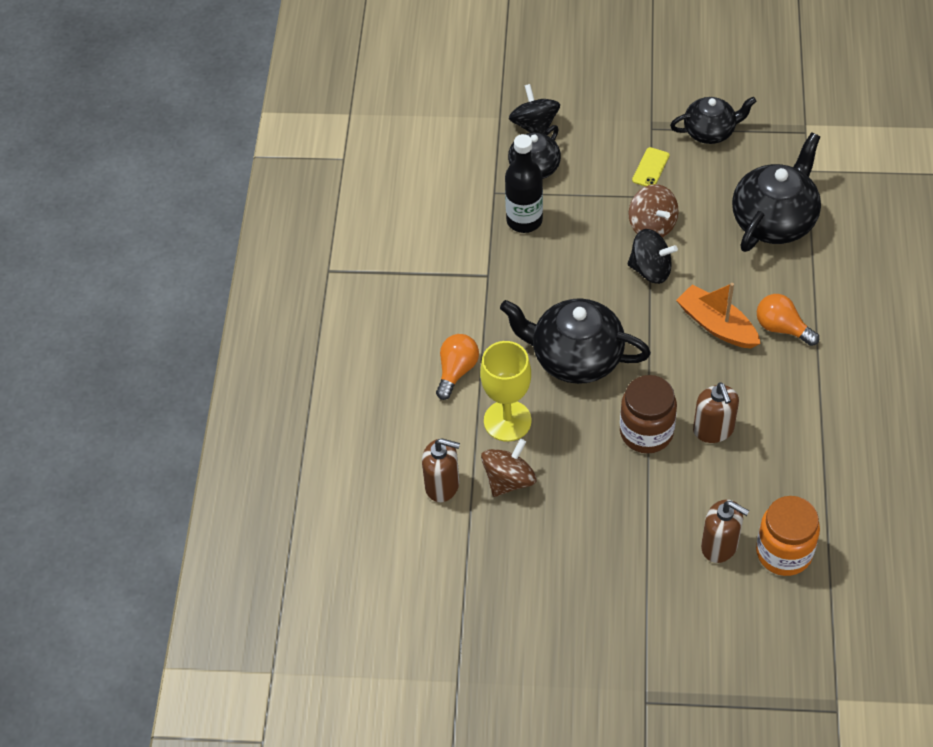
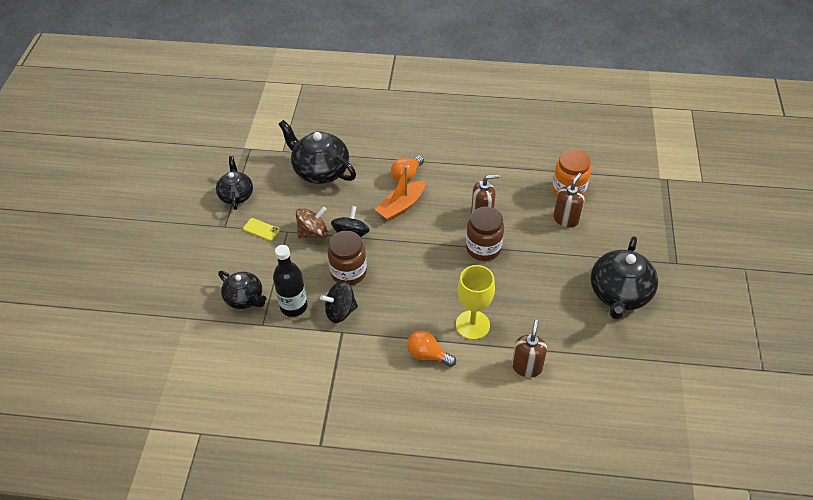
camera: 90 degrees left, 5 degrees down
(509, 480) = (521, 326): brown spinning top -> none
(534, 126) = (202, 295): black spinning top -> black spinning top (340, 311)
(575, 357) = (421, 282): black teapot -> black teapot (619, 294)
(585, 273) = (348, 272): none -> brown jar

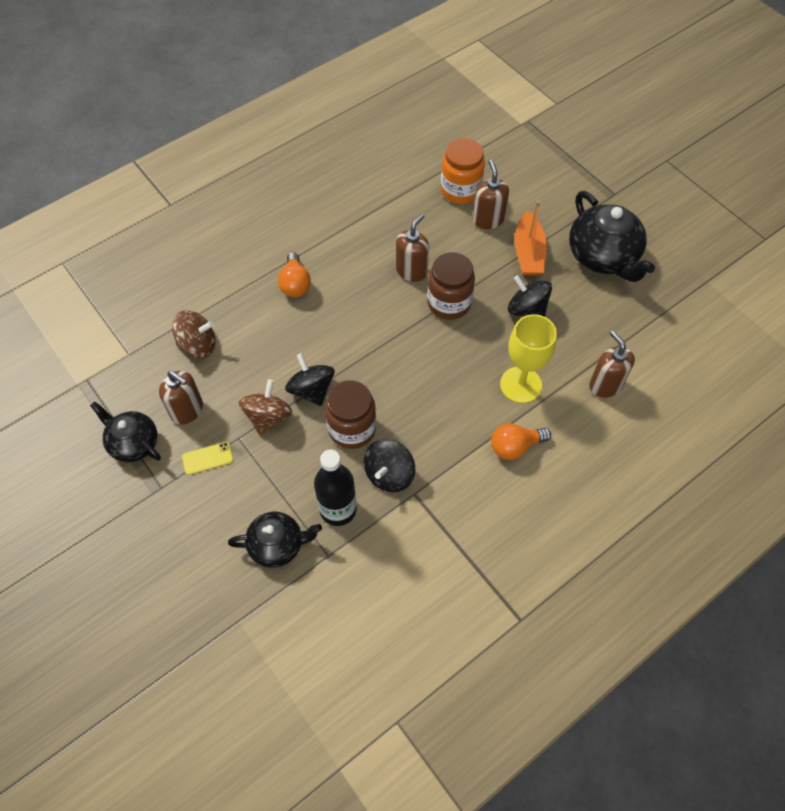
camera: 45 degrees left, 10 degrees up
(278, 199) = (187, 410): none -> brown soap dispenser
(320, 170) = (198, 345): black teapot -> brown spinning top
(401, 206) = (326, 320): orange boat -> orange boat (528, 253)
(528, 287) = (527, 309): none -> black spinning top

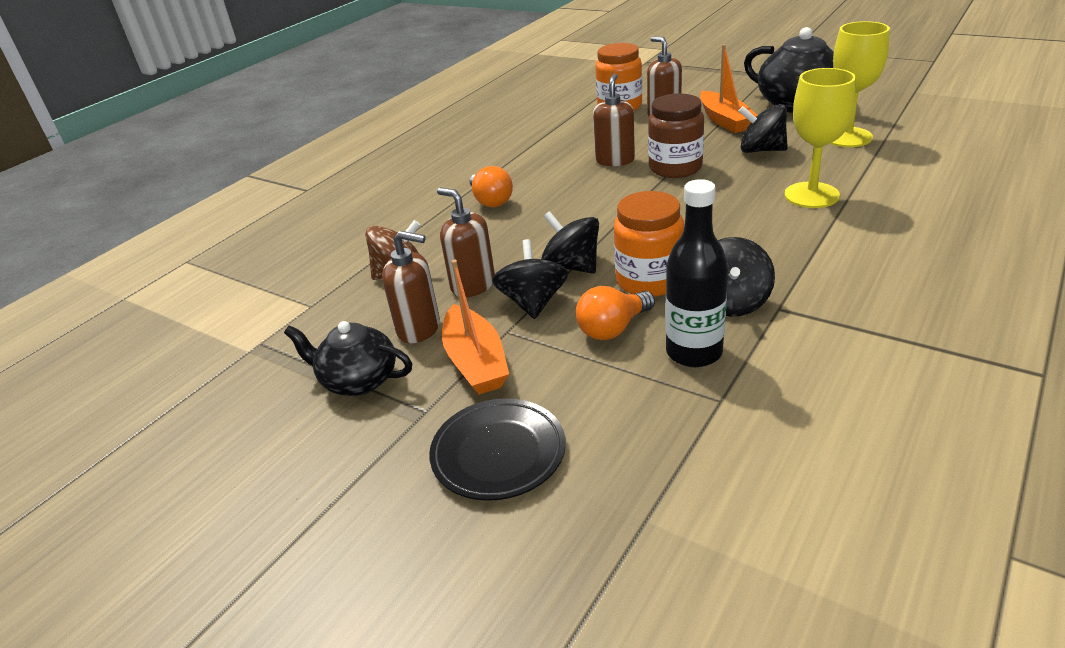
camera: 15 degrees left, 25 degrees down
(187, 540) = (498, 453): none -> black plate
(207, 458) = (476, 362): yellow phone -> orange boat
(268, 417) = (533, 303): brown spinning top -> black spinning top
(277, 545) = (639, 413): black teapot -> none
(352, 429) = (649, 280): brown jar -> orange jar
(515, 446) = (857, 237): orange light bulb -> orange light bulb (613, 328)
(602, 322) = (847, 137): none -> yellow goblet
(605, 385) = (900, 171): brown soap dispenser -> brown soap dispenser (473, 285)

